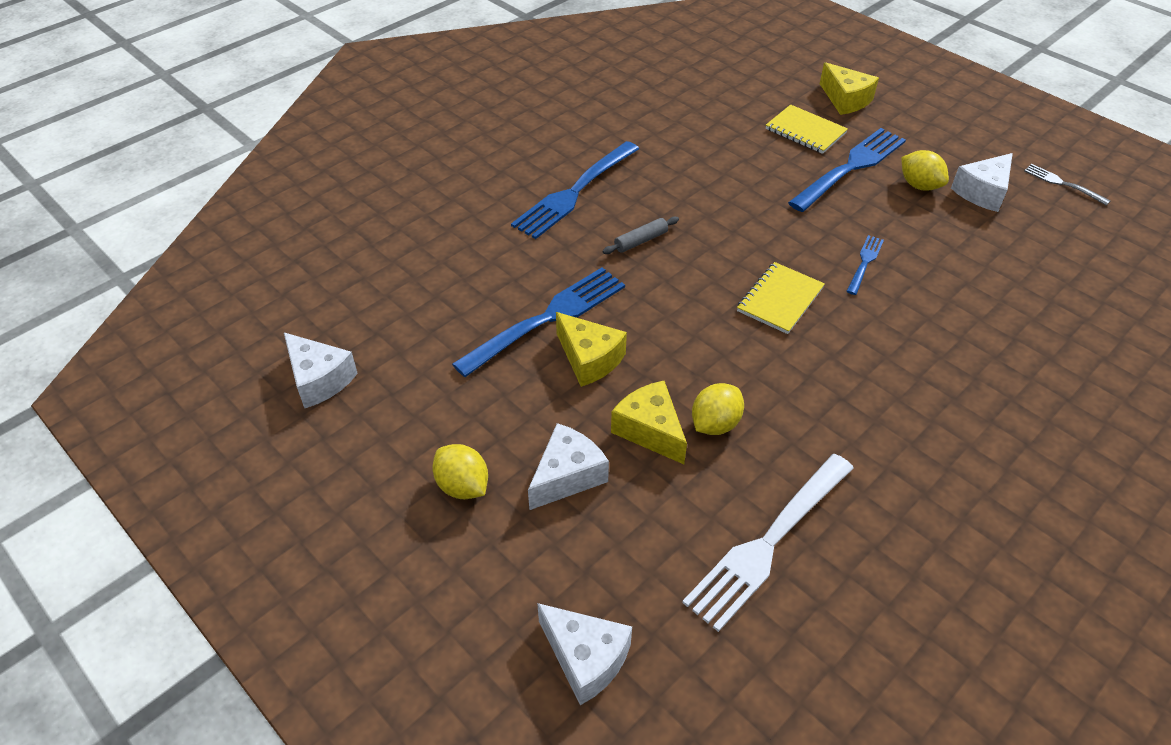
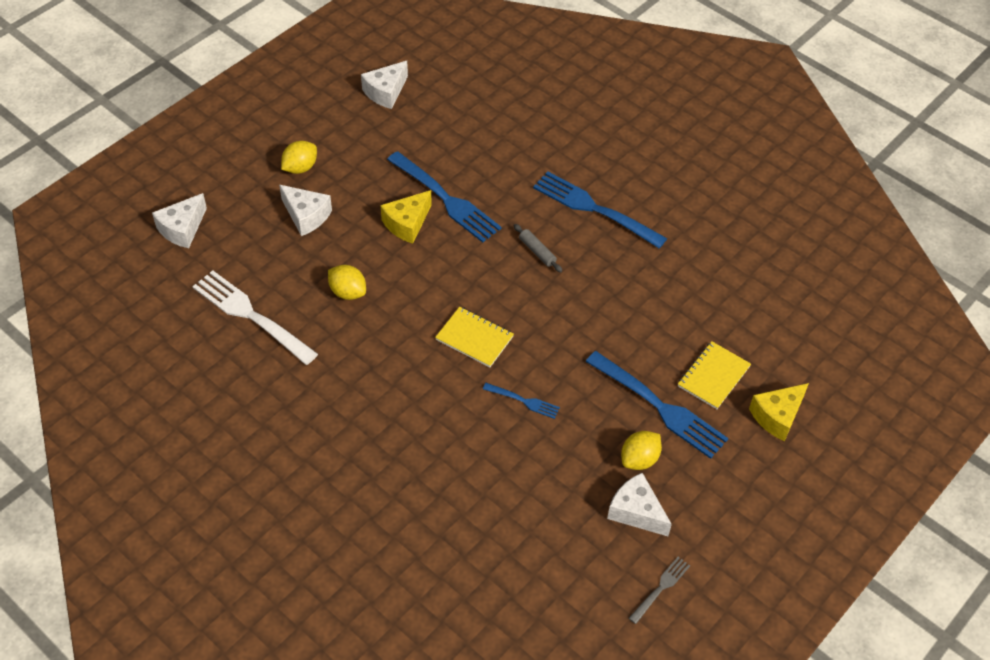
camera: 85 degrees right, 5 degrees up
(650, 430) = (342, 257): yellow cheese -> none

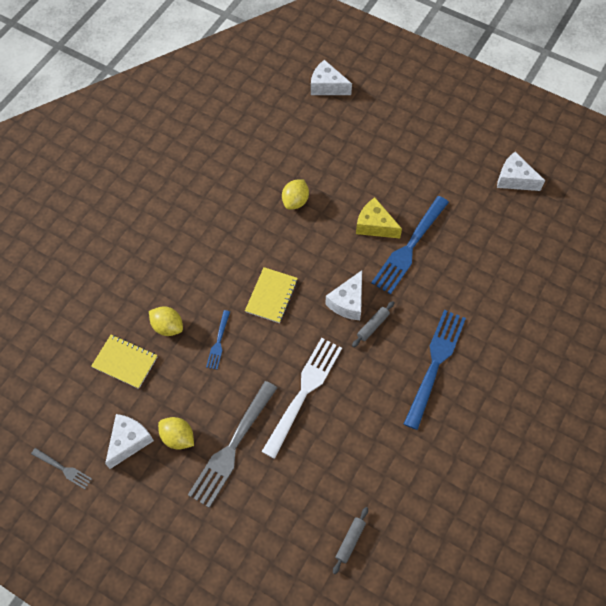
camera: 80 degrees right, 10 degrees up
(251, 315) = (259, 147): white fork -> white fork (304, 392)
(300, 168) = (410, 141): yellow lemon -> yellow lemon (168, 327)
(306, 216) = (362, 157): white cheese -> white cheese (348, 302)
(659, 407) = (232, 447): blue fork -> grey fork
(713, 376) = (272, 489): yellow notebook -> yellow notebook (125, 362)
(777, 319) = (350, 541): none -> grey rolling pin
(777, 416) = (241, 549): yellow cheese -> none

